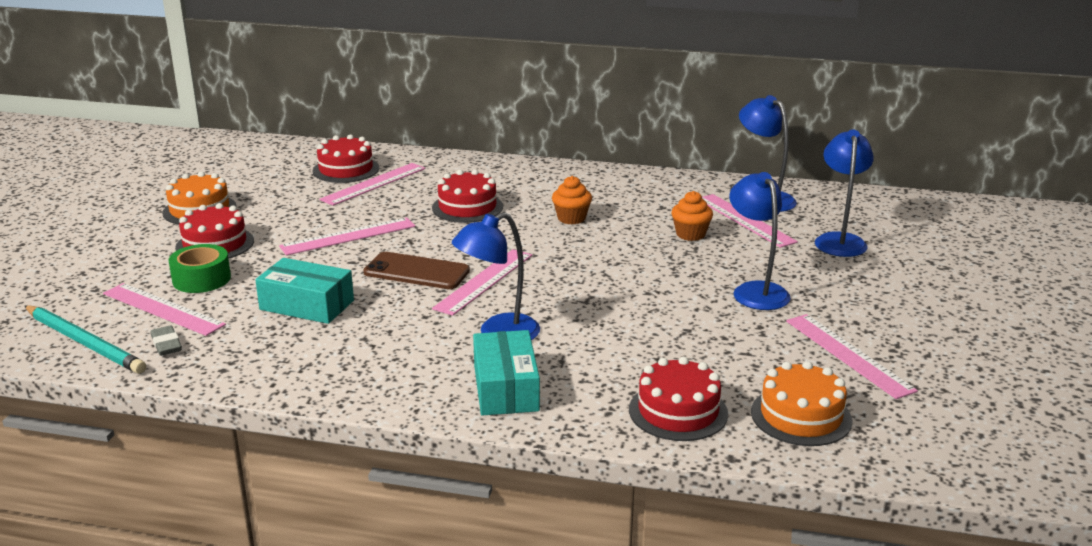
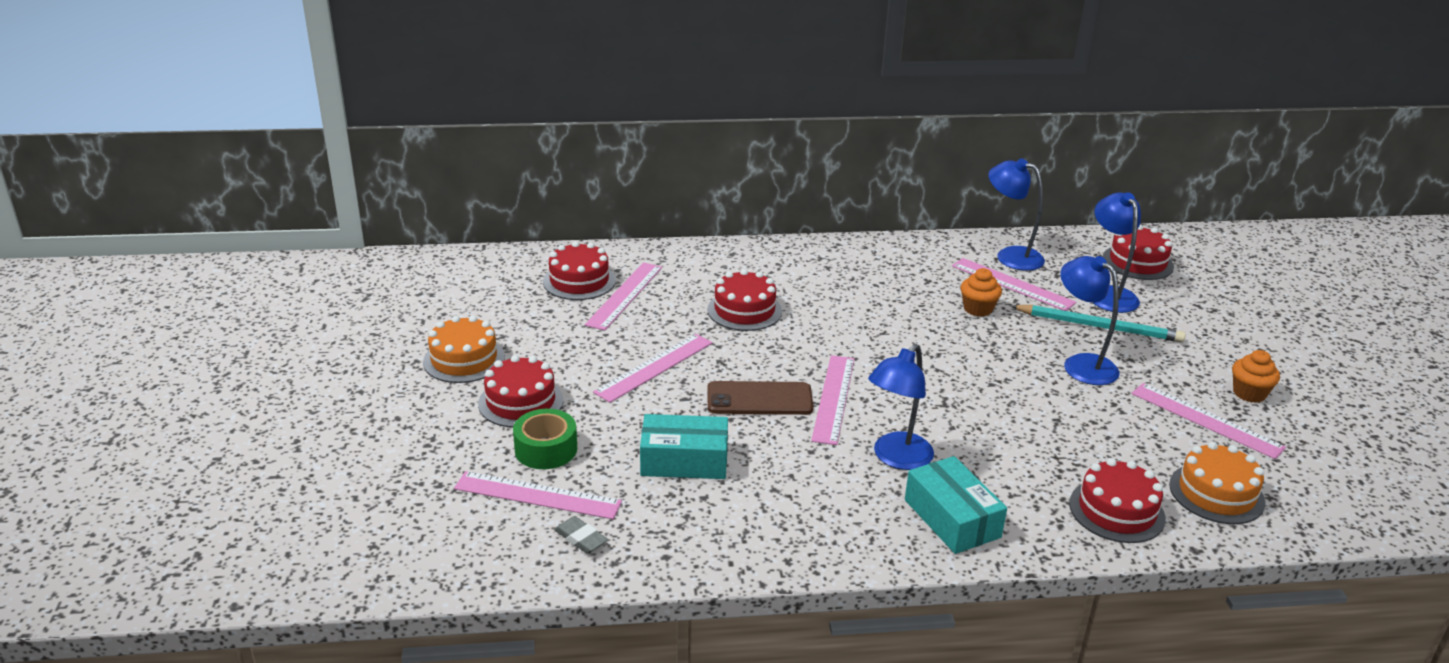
camera: 20 degrees left, 5 degrees up
(84, 342) = (489, 555): turquoise pencil -> turquoise pencil (1099, 327)
(571, 218) = (855, 308): orange cupcake -> orange cupcake (1249, 393)
(896, 219) = (1137, 262): none -> red cake

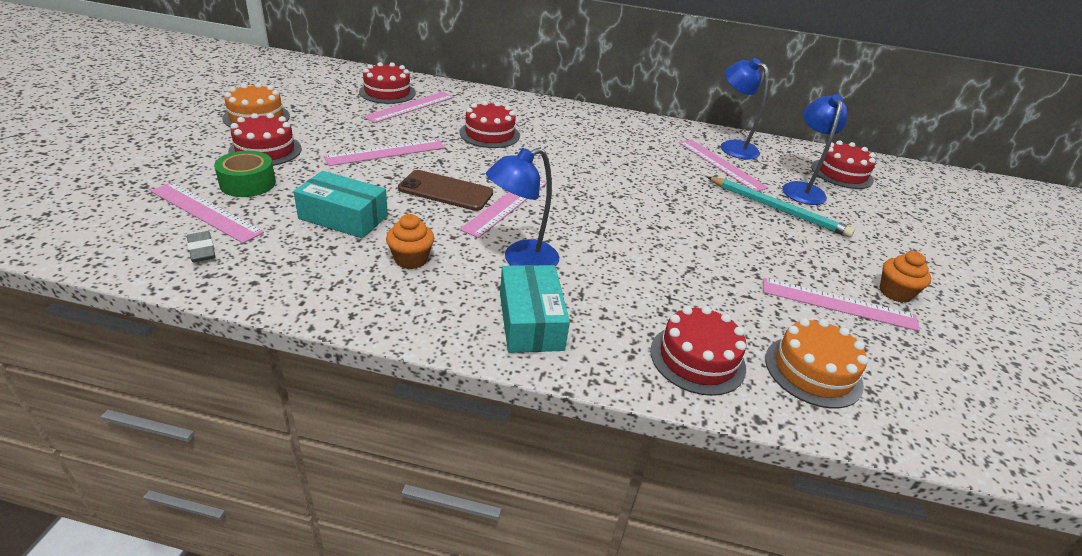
camera: 15 degrees right, 5 degrees up
(978, 309) = (678, 174): orange cupcake -> orange cupcake (411, 259)
(1081, 364) = (743, 232): blue lamp -> none
(1206, 420) = (838, 304): pink ruler -> pink ruler turned 45 degrees counterclockwise

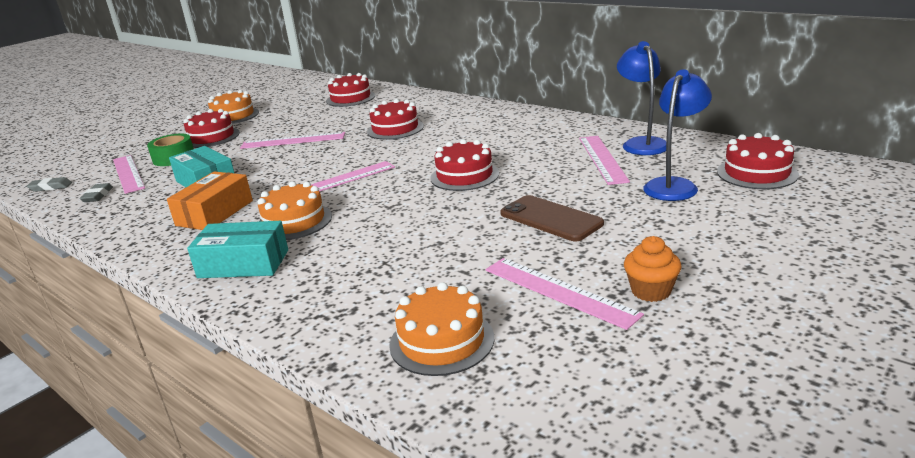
camera: 35 degrees right, 10 degrees down
(97, 243) = (50, 187): none -> grey eraser
(410, 107) = (355, 108): pink ruler -> none
(411, 259) = (215, 213): orange cupcake -> orange box
(446, 191) = (302, 169): brown phone -> brown phone (550, 219)
(521, 260) = (294, 221): blue lamp -> orange cake
(531, 321) = (243, 264): turquoise box -> turquoise box turned 75 degrees clockwise
(697, 359) = (342, 311): red cake -> red cake (464, 176)
(778, 209) = (613, 202): turquoise pencil -> none

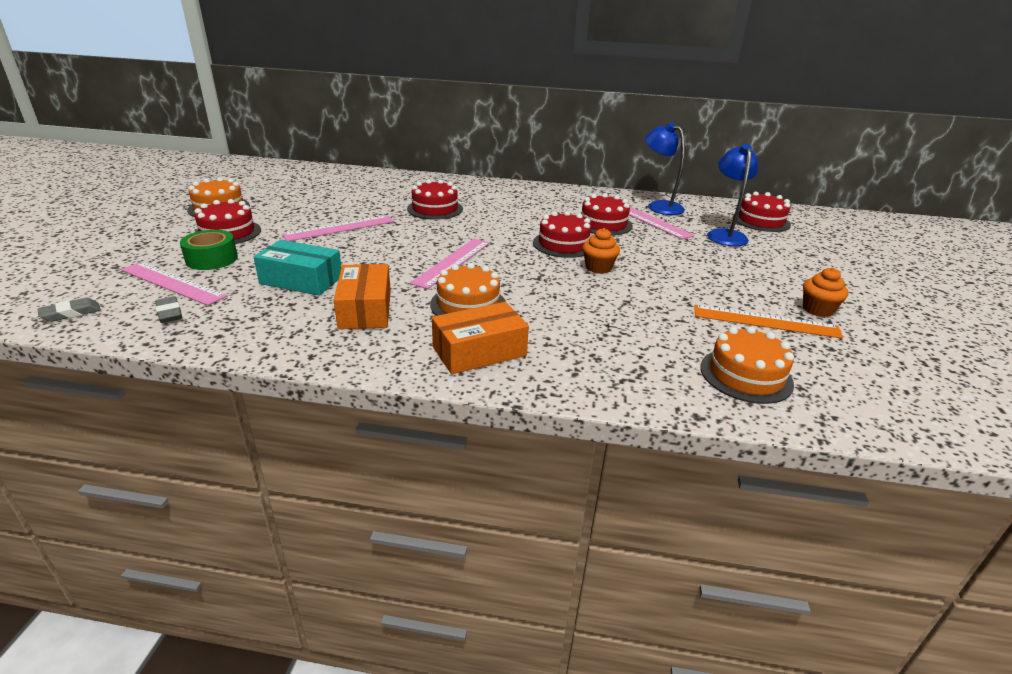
camera: 35 degrees left, 5 degrees up
(243, 264) = (479, 351): turquoise box -> orange box
(350, 98) = (339, 182): red cake -> red cake (603, 224)
(463, 204) = (598, 268): none -> orange cupcake
(550, 219) = (681, 270): brown phone -> none
(559, 291) = (765, 321): pink ruler -> orange ruler

